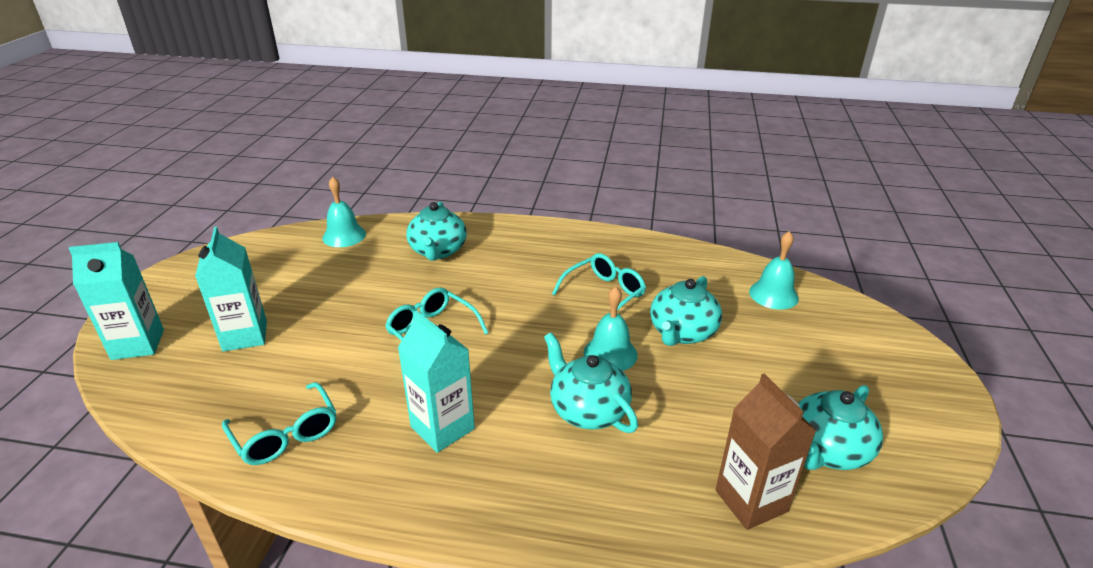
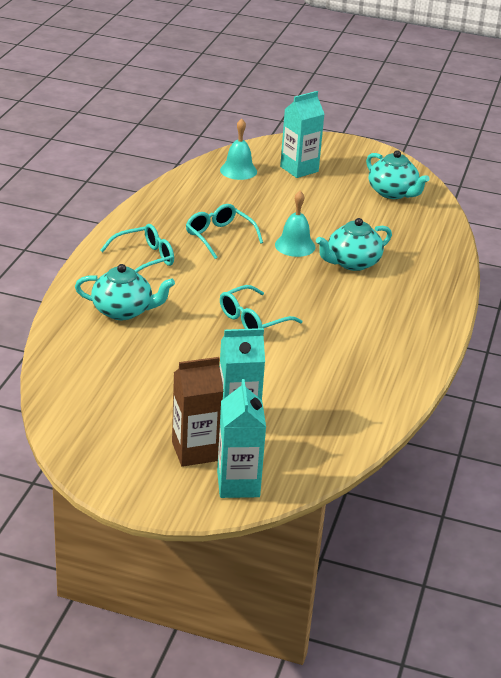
camera: 85 degrees left, 0 degrees up
(286, 434) = (365, 388): turquoise glasses -> turquoise glasses (145, 259)
(344, 236) = (70, 368): turquoise bell -> none
(442, 428) = (364, 320): turquoise carton -> turquoise carton (299, 169)
(682, 332) = (276, 214): turquoise teapot -> none
(751, 501) = (428, 224): brown carton -> brown carton (195, 451)

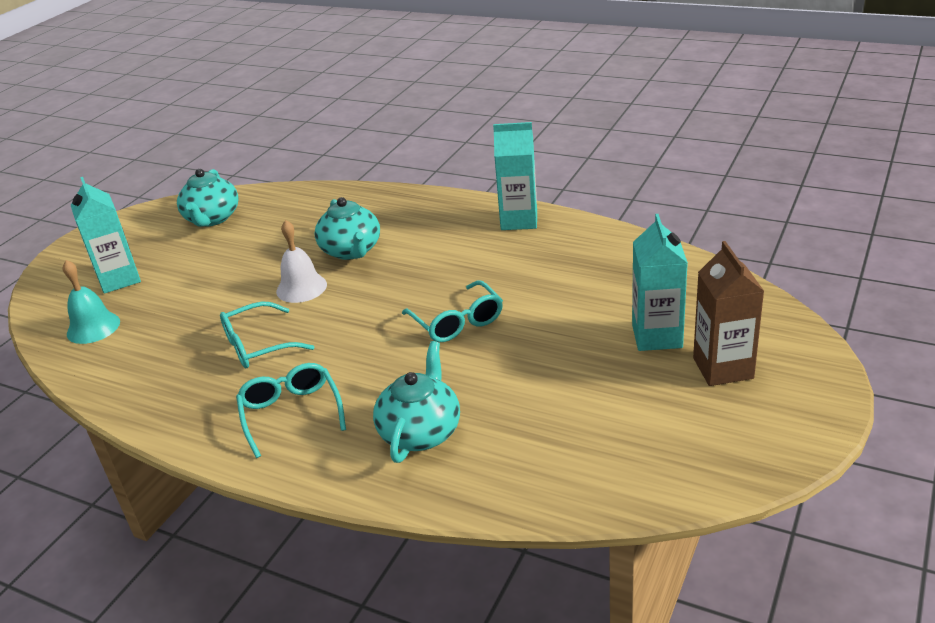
camera: 75 degrees left, 0 degrees up
(238, 484) = (774, 338): turquoise carton -> turquoise carton (519, 220)
(295, 246) = (301, 288): turquoise bell -> white bell
(393, 193) = (212, 219): turquoise teapot -> turquoise teapot turned 120 degrees clockwise

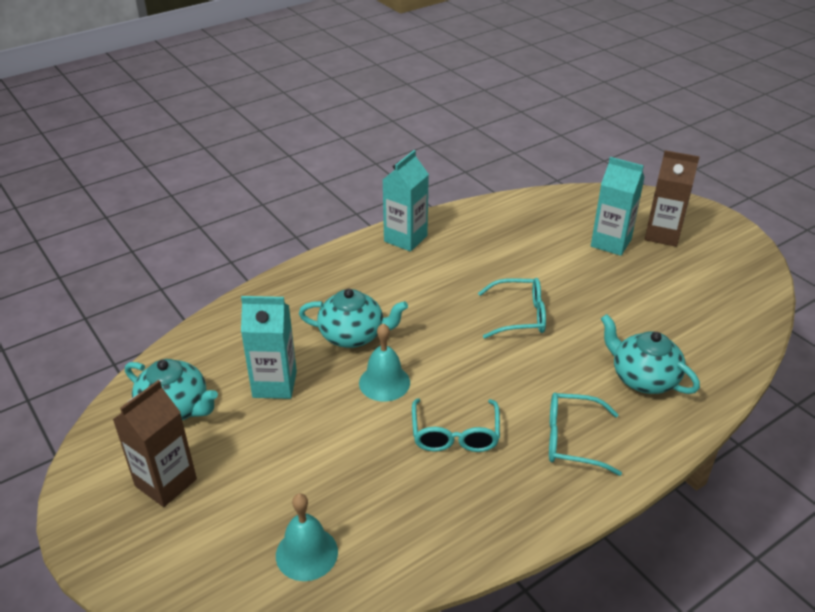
camera: 65 degrees left, 5 degrees up
(119, 279) = (223, 512): turquoise carton -> turquoise carton (274, 384)
(137, 247) = (166, 482): none -> brown carton
(301, 288) = (384, 382): white bell -> turquoise bell

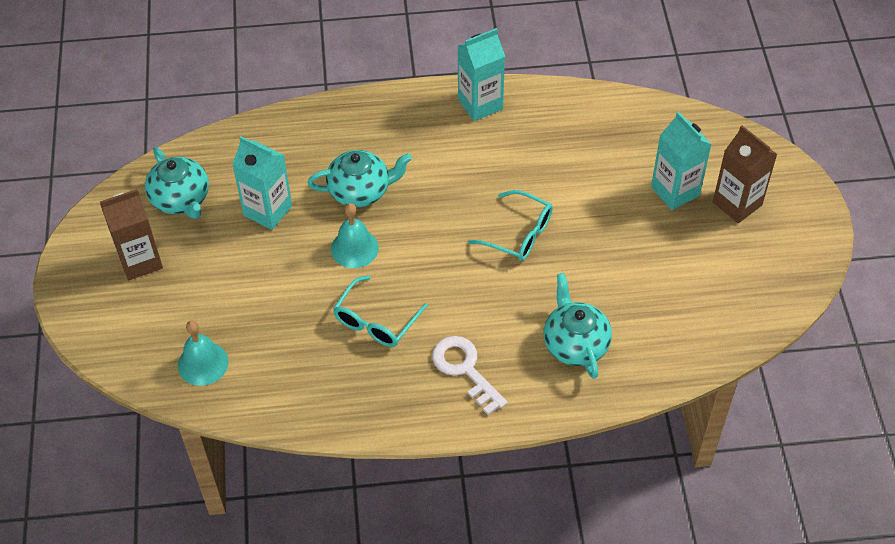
camera: 30 degrees right, 15 degrees up
(353, 335) = (360, 191): turquoise teapot -> turquoise teapot turned 45 degrees counterclockwise
(572, 440) = (465, 370): turquoise glasses -> white key

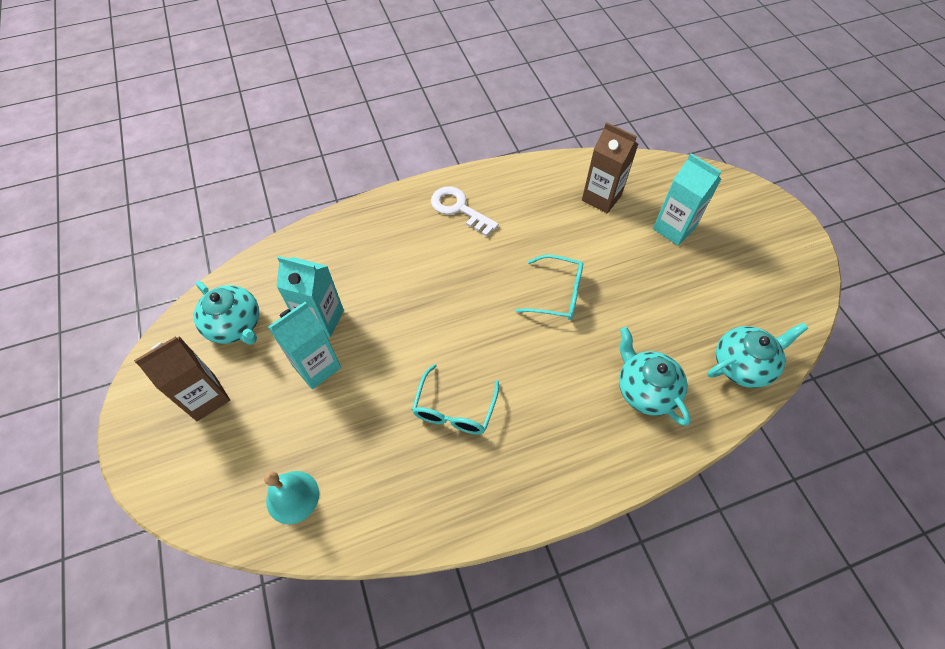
camera: 15 degrees left, 5 degrees up
(354, 248) = (413, 339): turquoise bell -> none
(360, 191) = (403, 283): turquoise teapot -> turquoise teapot (743, 365)
(465, 370) = (554, 441): white key -> white key (459, 209)
(480, 104) = (485, 185): turquoise carton -> turquoise carton (316, 367)
(737, 203) = (728, 229): brown carton -> brown carton (601, 198)

